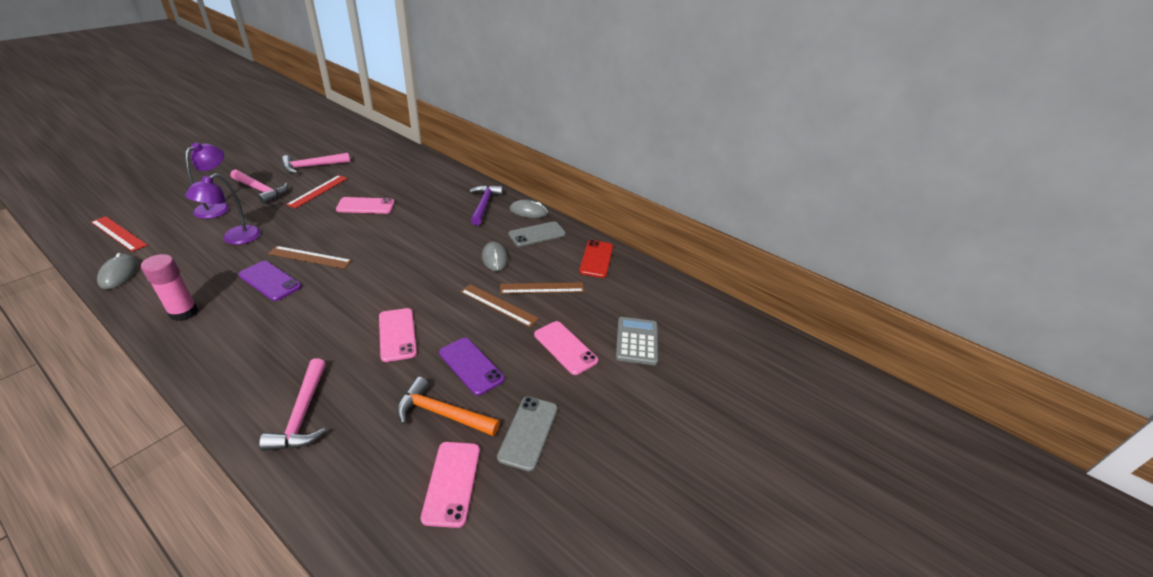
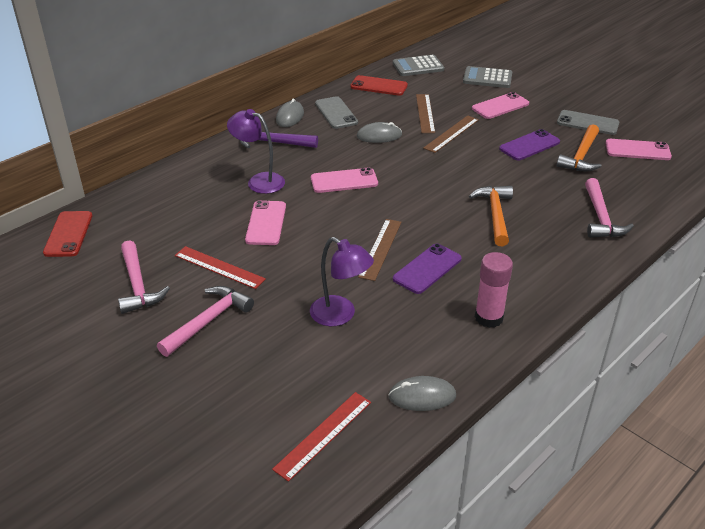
camera: 80 degrees left, 0 degrees up
(218, 207) = (254, 353): purple lamp -> purple lamp (259, 181)
(302, 414) = (601, 217): pink hammer -> pink hammer turned 90 degrees clockwise
(337, 327) = (495, 215): none -> orange hammer
(376, 143) = (68, 234): none -> red phone
(397, 334) = (499, 182): pink phone -> pink phone (344, 181)
(650, 286) = (418, 66): none -> grey calculator

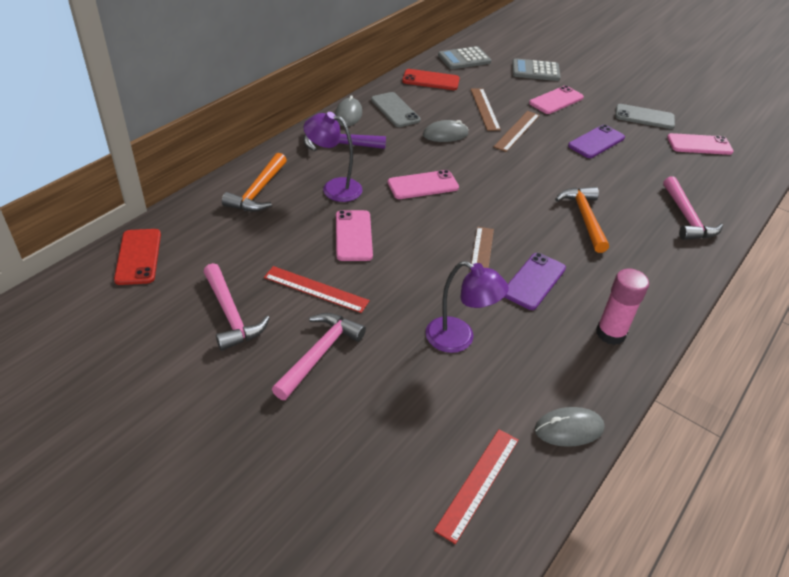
camera: 10 degrees left, 5 degrees up
(581, 156) = (648, 152): orange hammer -> orange hammer (258, 191)

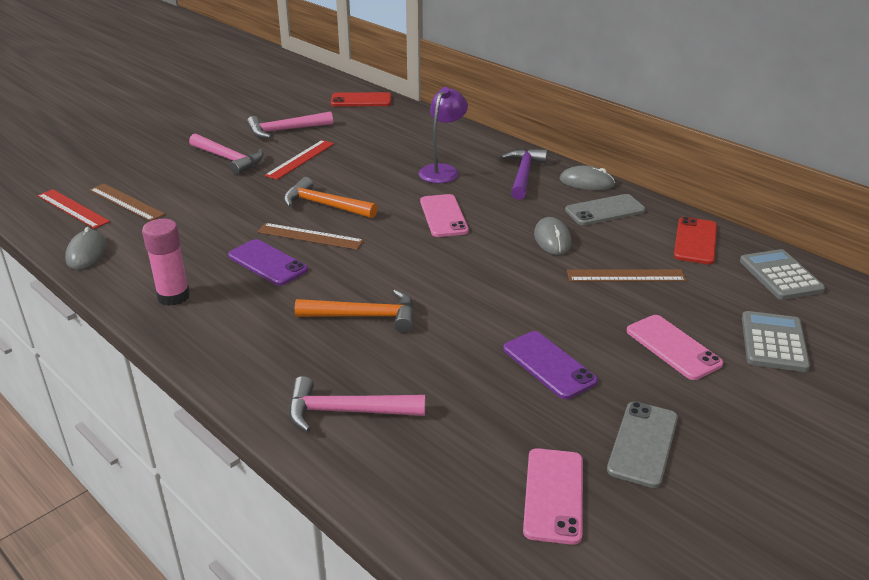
camera: 100 degrees right, 10 degrees down
(258, 191) = (440, 138): orange hammer -> orange hammer (325, 205)
(353, 236) = (366, 176): pink phone -> none
(459, 339) = (212, 215): purple lamp -> none
(517, 131) = (570, 295): brown ruler -> brown ruler (126, 202)

